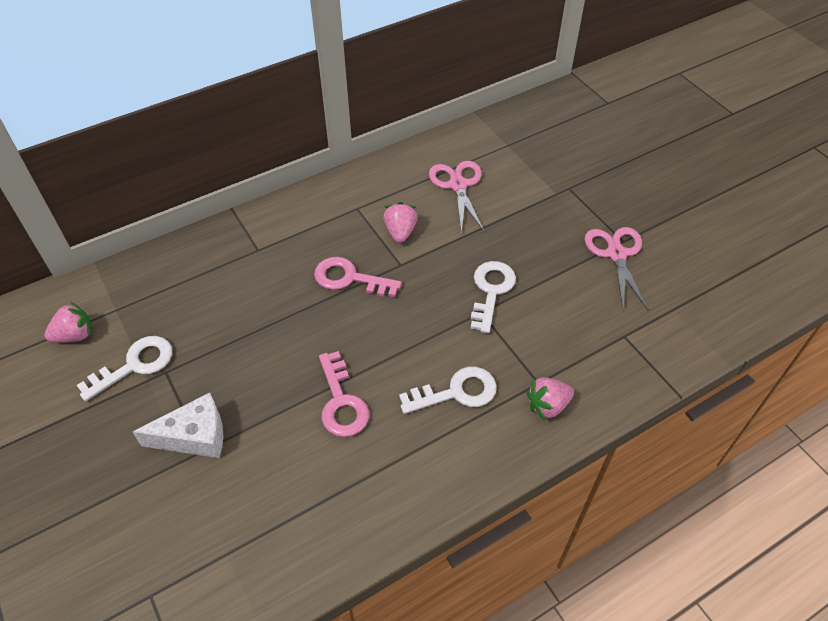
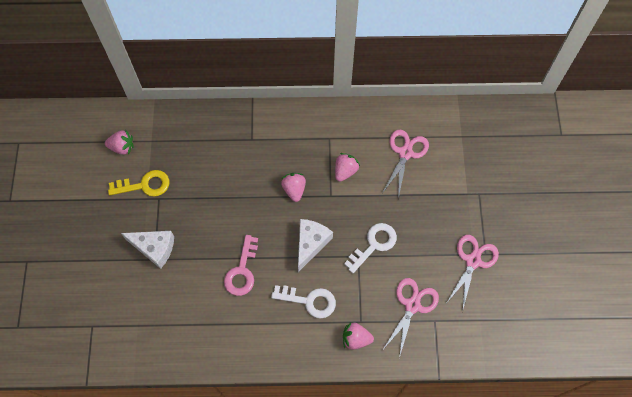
camera: 30 degrees right, 15 degrees up
(134, 365) = (144, 185): white key -> yellow key
(350, 278) = (294, 189): pink key -> pink strawberry
(412, 326) = (311, 243): none -> white cheese
(586, 333) = (412, 305): none -> pink scissors

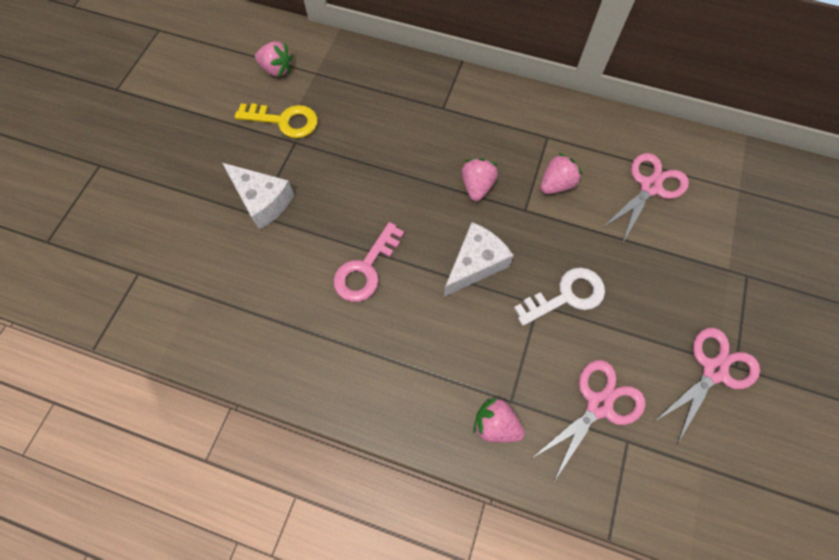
camera: 20 degrees right, 0 degrees up
(309, 301) = (445, 343): white key -> none

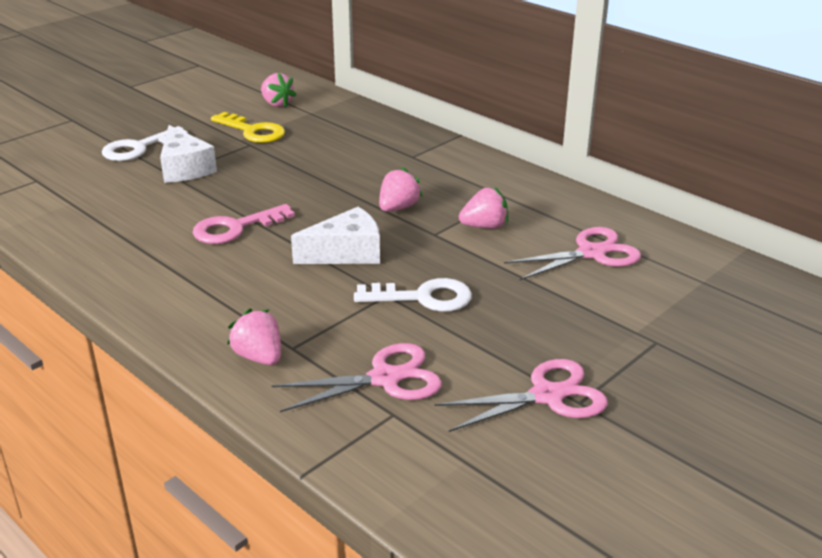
camera: 25 degrees right, 35 degrees down
(198, 186) = (138, 148): none -> white key

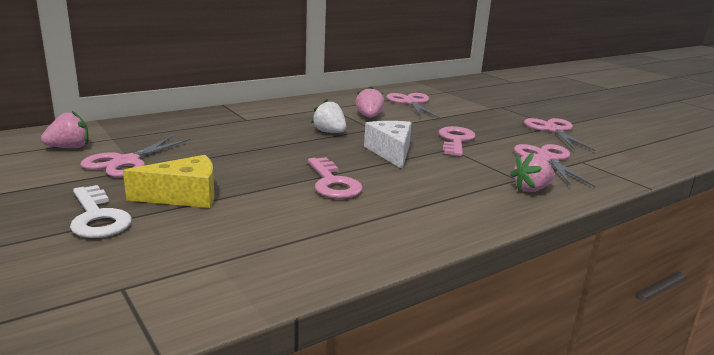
camera: 80 degrees left, 10 degrees down
(184, 168) = (184, 196): white cheese -> yellow cheese
(253, 131) = (126, 162): yellow key -> pink scissors
(398, 208) = (329, 132): pink strawberry -> white strawberry
(423, 297) = (455, 140): white key -> pink key

